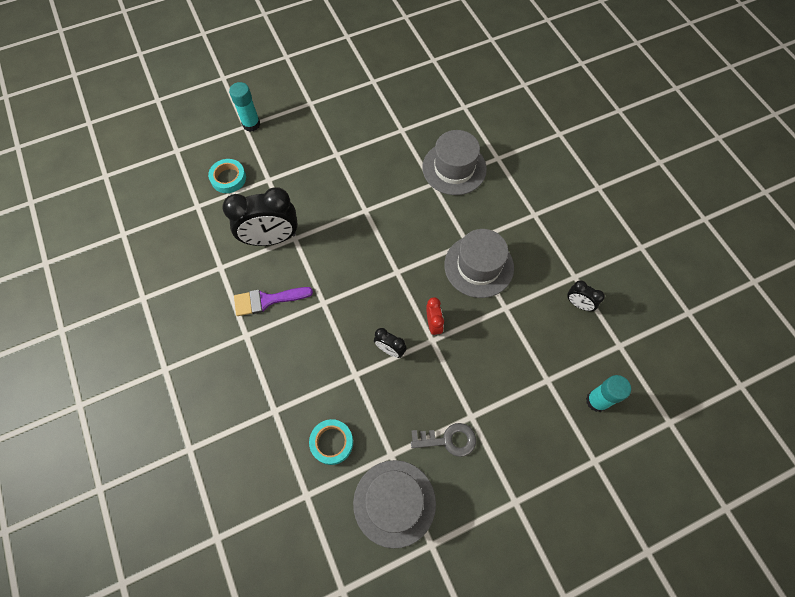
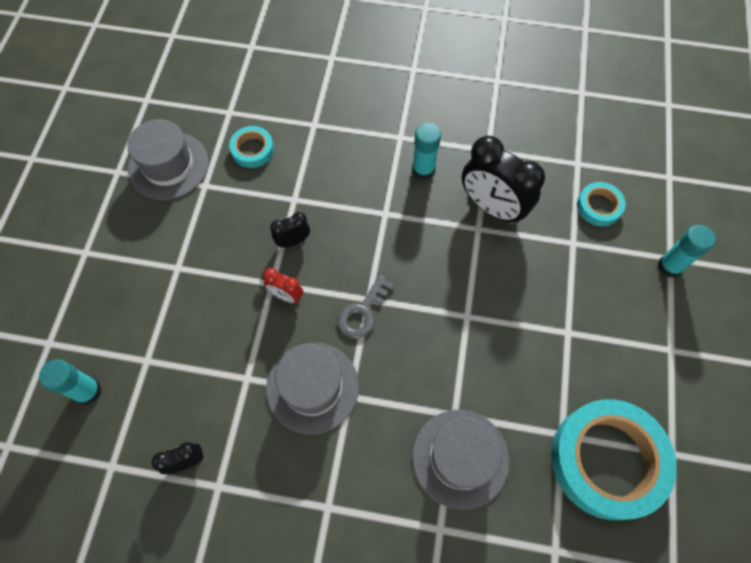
camera: 125 degrees right, 0 degrees up
(267, 300) = (423, 170): purple brush -> turquoise glue stick
(271, 238) = (492, 207): black clock -> black clock turned 75 degrees counterclockwise
(399, 105) = (607, 460): none -> turquoise tape
(448, 440) = (176, 235): grey key -> grey key (363, 312)

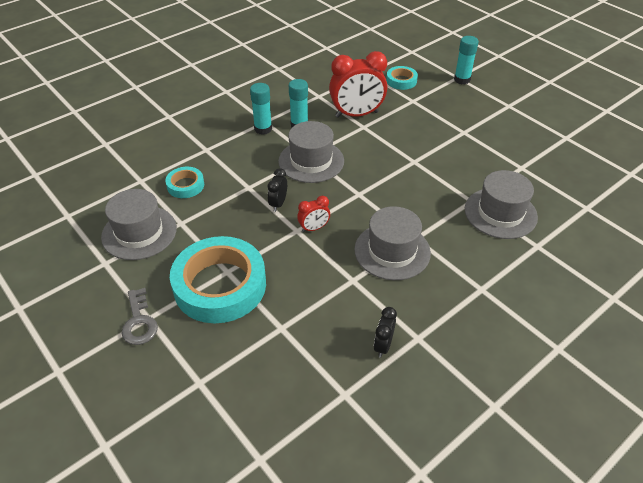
camera: 50 degrees left, 20 degrees down
(88, 391) = (268, 377): turquoise glue stick -> turquoise glue stick (263, 129)
(363, 312) = (364, 201): grey key -> grey key (139, 322)
(378, 222) = (311, 161): none -> grey hat
(492, 207) = (356, 114): black clock -> red clock
(607, 460) = (550, 160): turquoise tape -> turquoise tape (220, 285)

